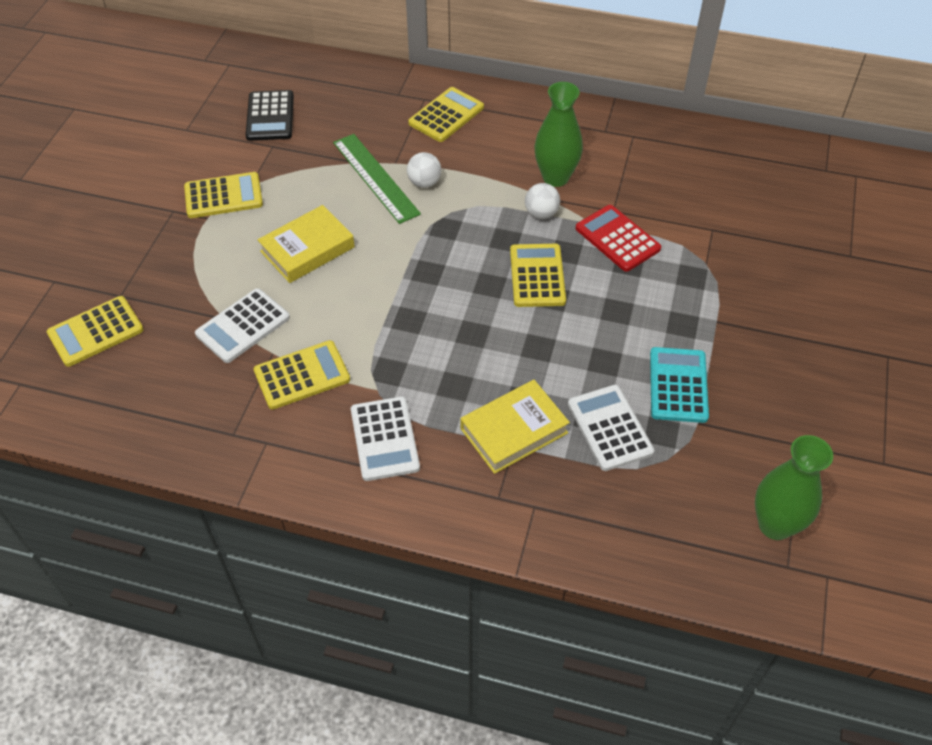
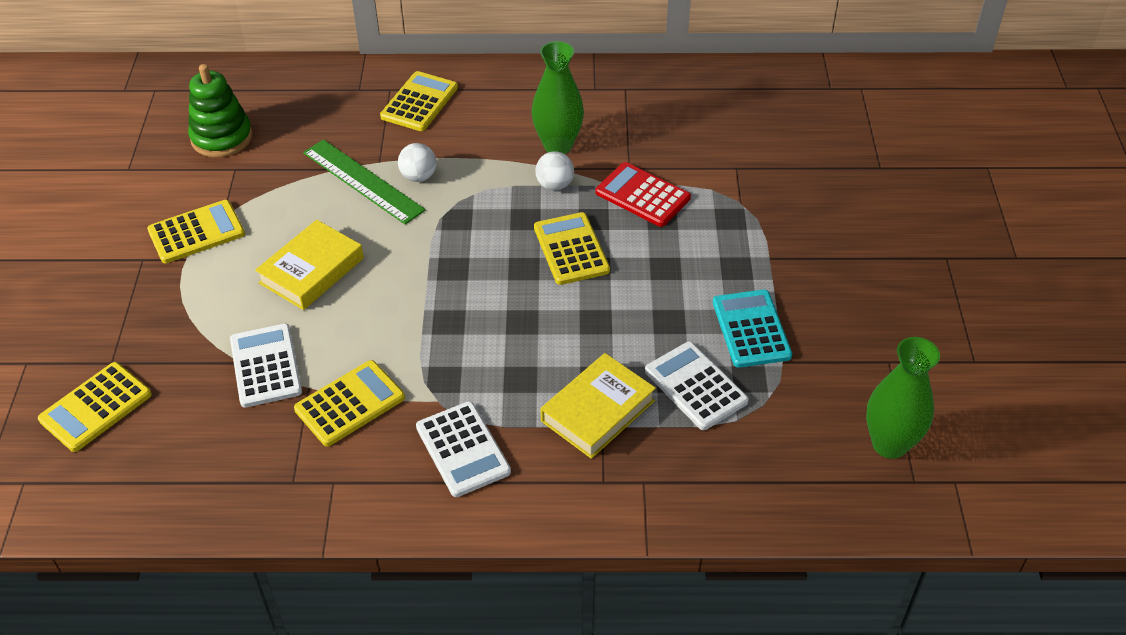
camera: 15 degrees left, 5 degrees down
(243, 326) = (266, 366): white calculator -> white calculator turned 135 degrees clockwise
(270, 116) = (222, 137): black calculator -> green stacking toy

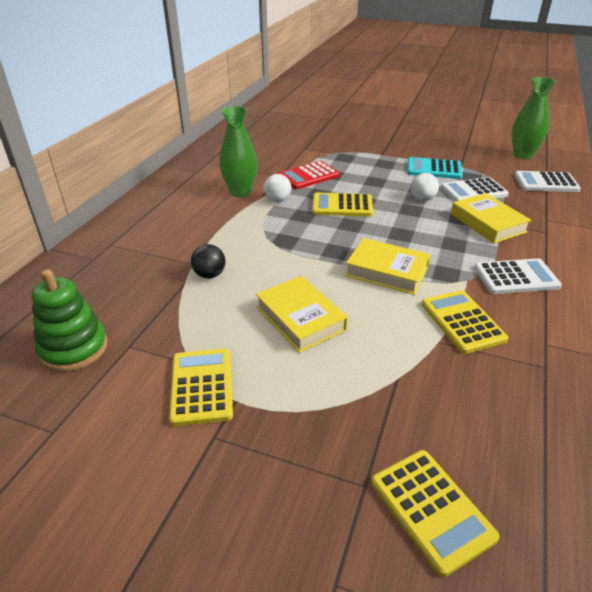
camera: 70 degrees left, 10 degrees down
(266, 366) = (406, 363): white calculator -> white calculator (546, 183)
(363, 181) = (210, 275): green ruler -> black ball
(418, 176) = (226, 249): white ball -> white ball (422, 199)
(419, 102) = (141, 234): yellow calculator -> none
(427, 323) = (387, 271): none -> yellow book

